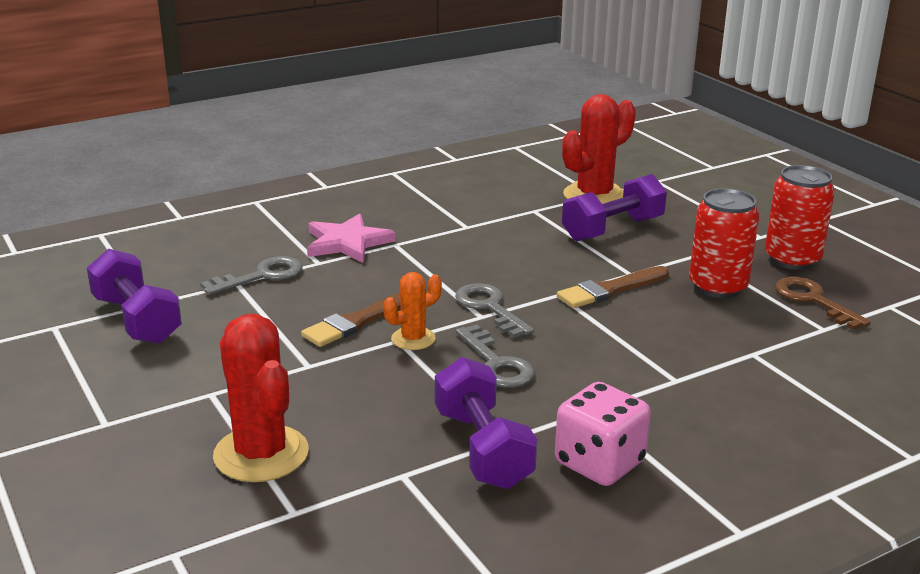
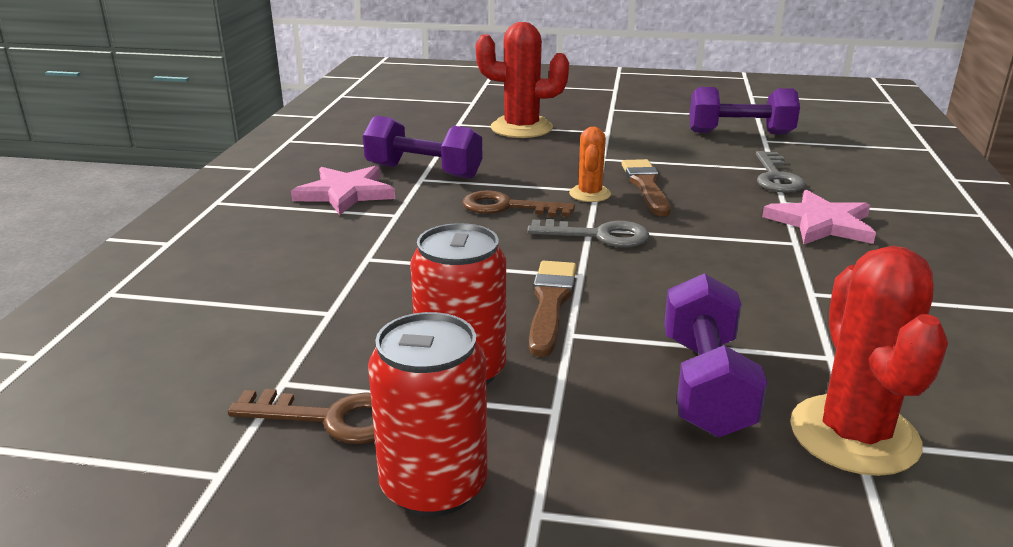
camera: 130 degrees right, 0 degrees up
(497, 364) = (507, 207): grey key -> brown key
(599, 463) = (345, 193): pink dice -> pink star

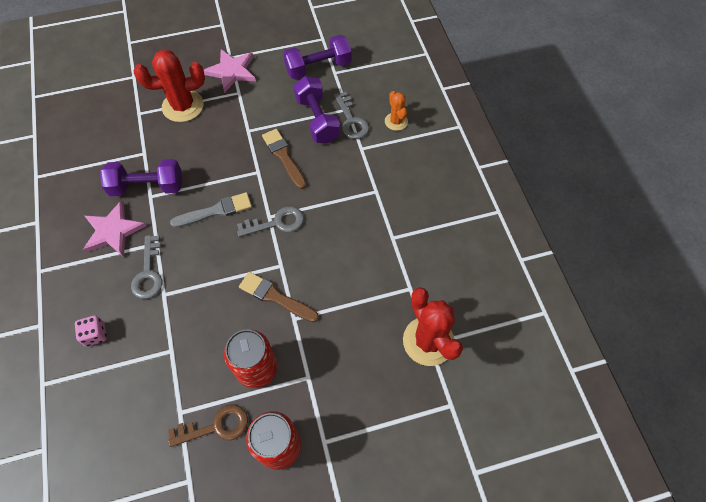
camera: 25 degrees left, 35 degrees up
(233, 268) = (95, 334): none -> pink dice
(362, 235) = (148, 273): none -> grey key
(507, 207) = (216, 211): brown key -> grey brush
(550, 303) = (275, 297): brown brush -> brown brush turned 45 degrees counterclockwise
(590, 194) = (256, 178): orange cactus -> orange cactus (396, 121)
(706, 385) = (364, 332): purple dumbbell -> purple dumbbell (317, 119)
(821, 223) = (384, 166): pink star -> pink star (231, 71)

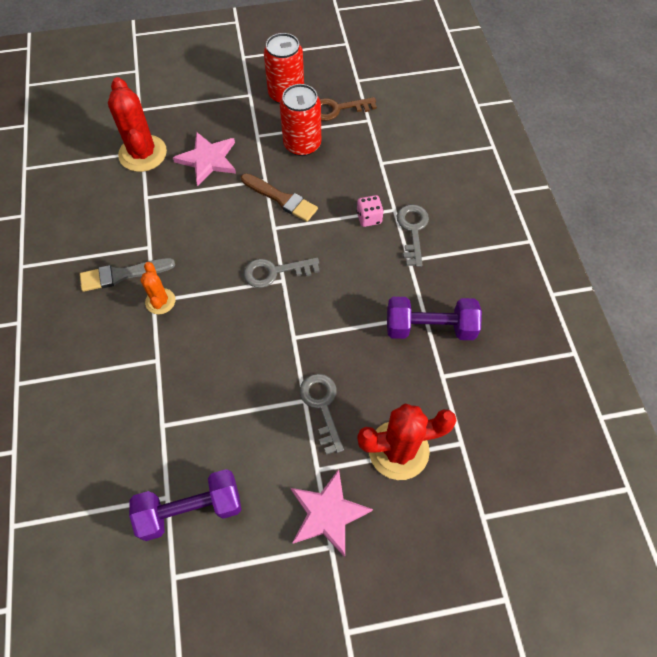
camera: 175 degrees left, 0 degrees up
(95, 334) = (455, 180): pink dice -> pink dice (369, 218)
(113, 231) = (460, 277): pink star -> pink star (208, 160)
(216, 211) = (344, 291): grey brush -> grey brush (123, 275)
(283, 157) = (259, 355): brown brush -> none
(317, 119) = (207, 410): purple dumbbell -> none
(351, 120) = (160, 405): grey key -> grey key (322, 406)
(396, 121) = (99, 398): orange cactus -> orange cactus (160, 301)

